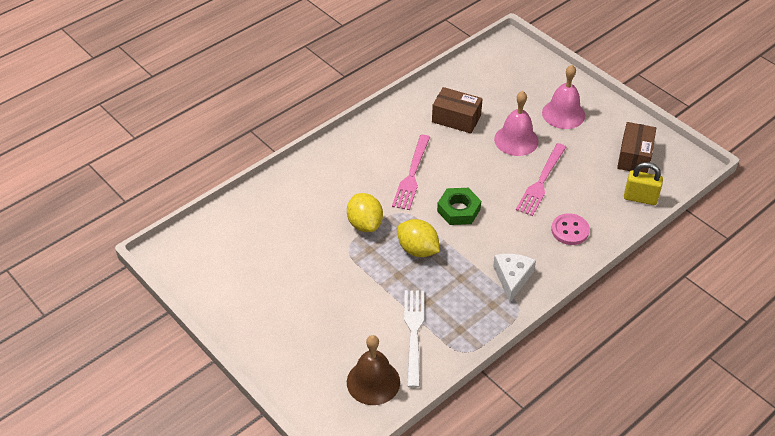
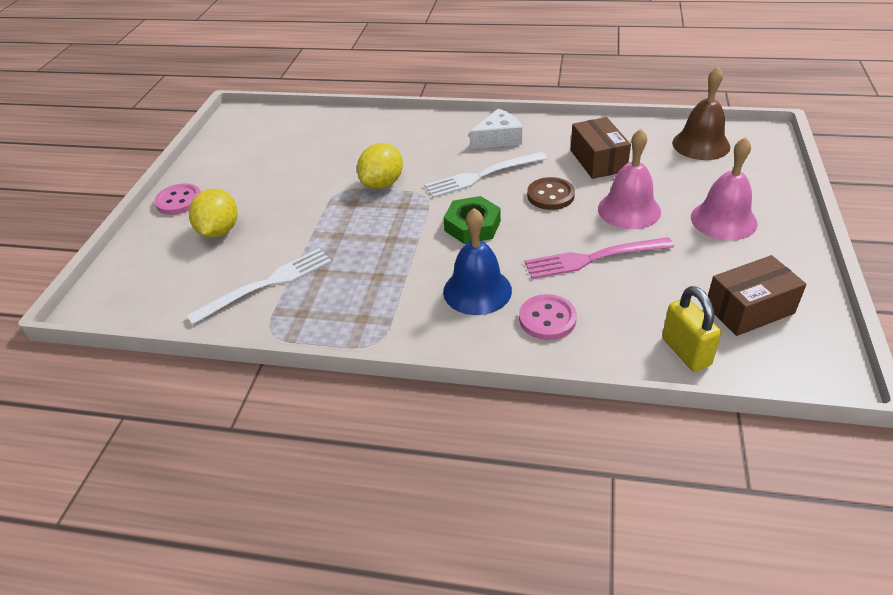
camera: 55 degrees right, 5 degrees down
(256, 339) = (179, 201): none -> pink button
(373, 382) = (178, 291): brown bell -> brown bell (701, 144)
(412, 175) = (481, 176): pink fork -> white fork
(418, 250) = (385, 229): yellow lemon -> yellow lemon (219, 231)
(467, 160) = (550, 195): none -> brown button
(512, 278) = (418, 312): white cheese -> white cheese (498, 138)
(519, 243) = (477, 290): none -> blue bell

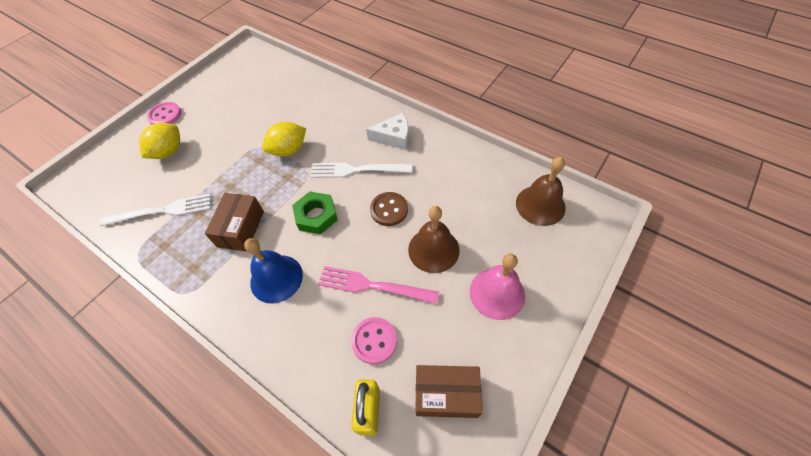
camera: 25 degrees right, 15 degrees up
(547, 319) = (301, 328): pink button -> pink button (374, 341)
(598, 161) = (448, 189): brown box -> brown box (241, 229)
(629, 210) = (433, 249): pink bell -> brown bell

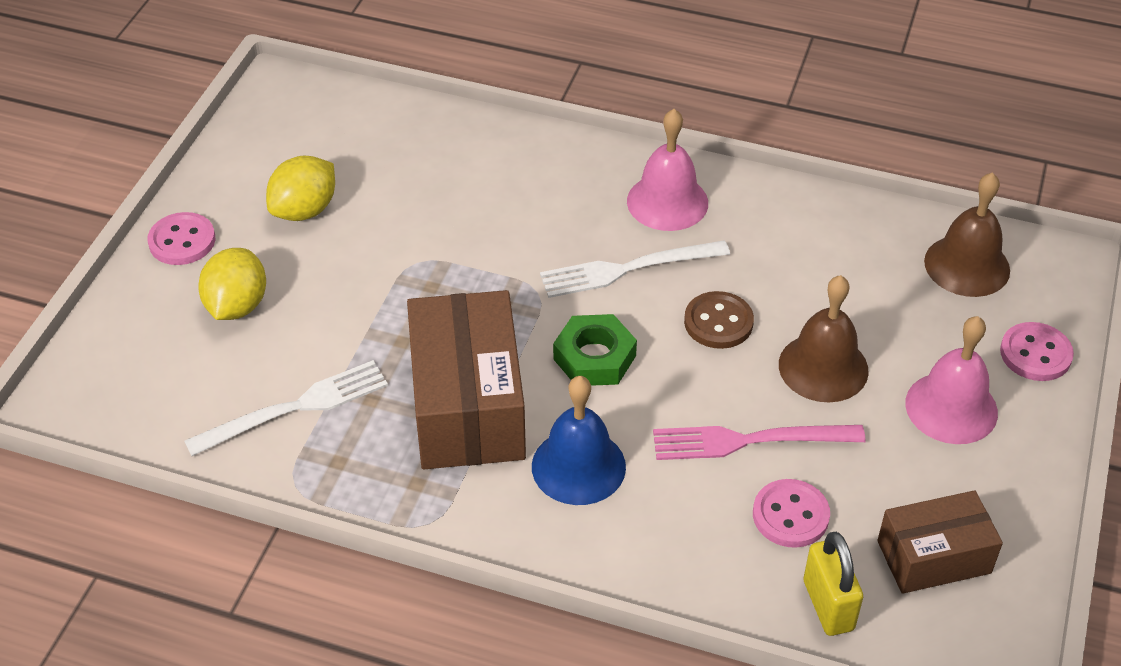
camera: 20 degrees left, 10 degrees down
(241, 229) = (467, 405): brown box -> brown box, size x1.68
(289, 150) = (480, 259): yellow lemon -> yellow lemon (304, 210)
(394, 137) = (667, 202): white cheese -> pink bell
(561, 270) = (1035, 354): none -> pink button

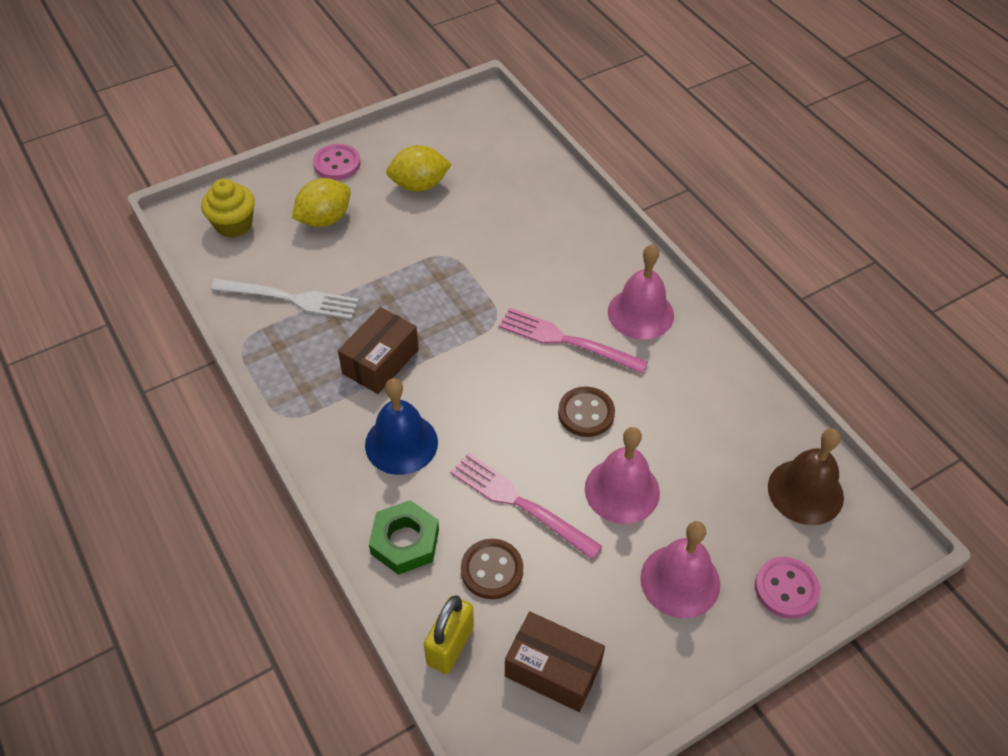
camera: 40 degrees right, 5 degrees up
(133, 374) = (234, 225): none -> yellow cupcake
(467, 405) = (380, 361): brown box -> brown box, size x0.60
(594, 357) = (484, 383): green nut -> green nut (405, 541)
(626, 270) = (565, 340): white fork -> pink fork
(790, 515) = (492, 570): pink button -> brown button
(823, 367) = (622, 490): brown bell -> pink bell

